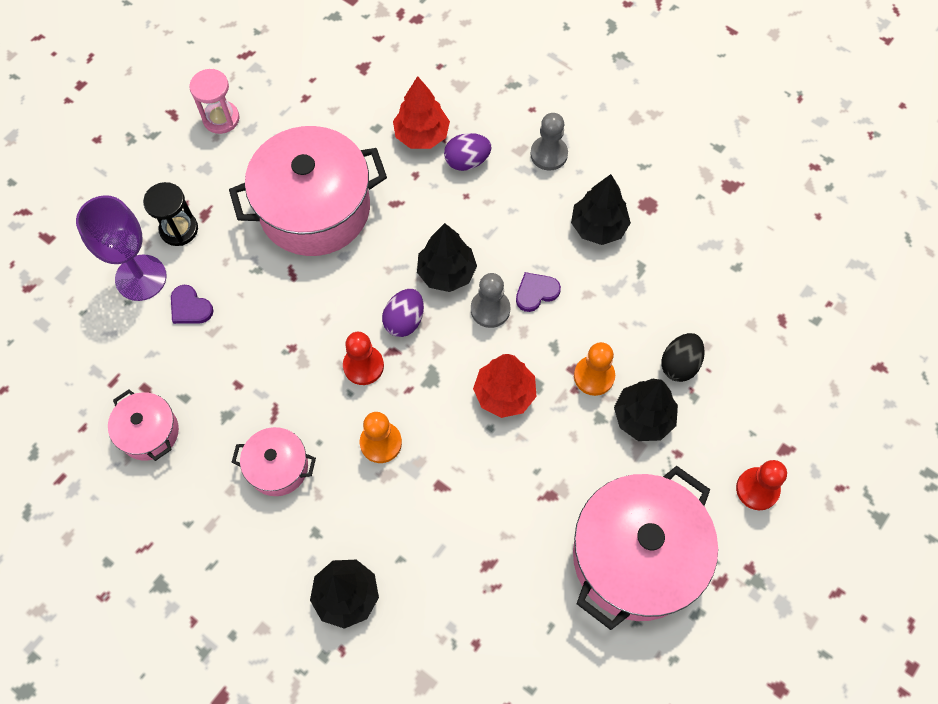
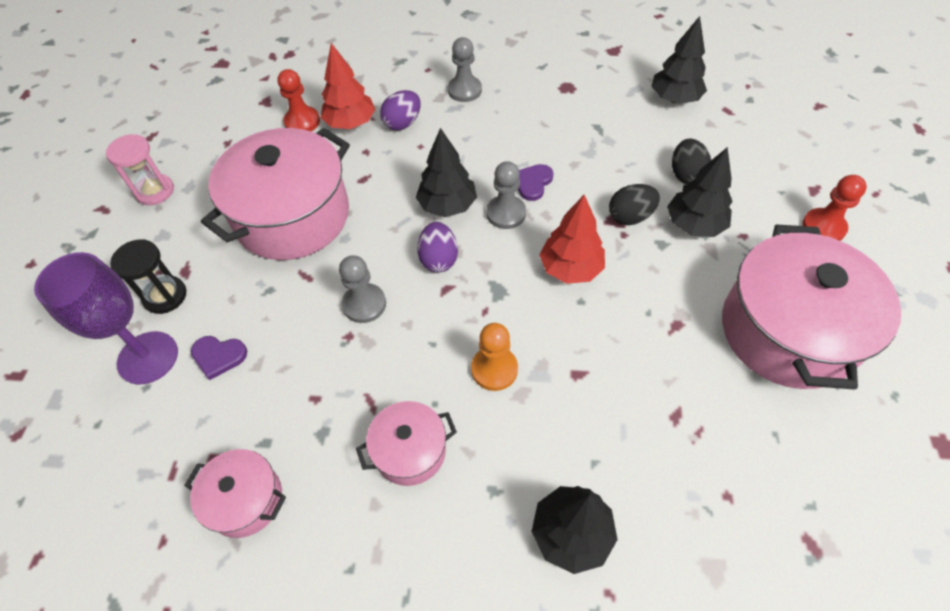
camera: 30 degrees left, 10 degrees down
(320, 327) = (364, 304): none -> grey pawn
(363, 366) = (428, 314): red pawn -> red pawn (302, 122)
(594, 376) = (630, 217): orange pawn -> black egg
(598, 227) = (543, 117): black tree -> black tree (674, 99)

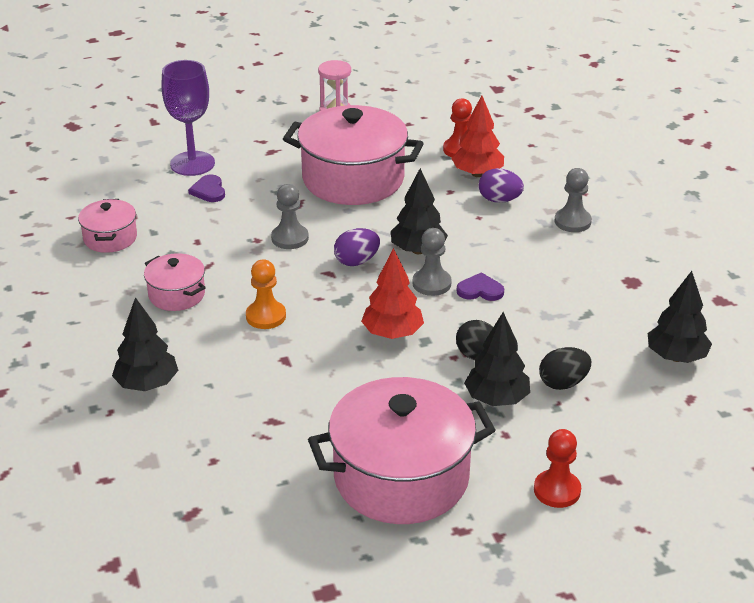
camera: 65 degrees right, 20 degrees down
(165, 296) = (245, 151): black hourglass -> none

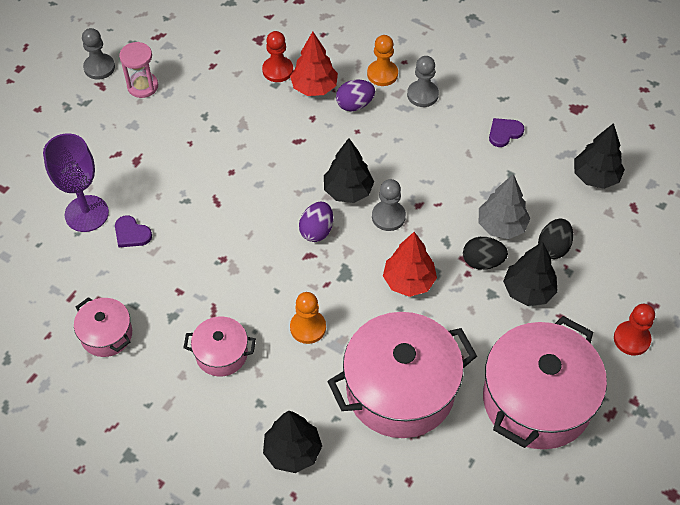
camera: 40 degrees left, 20 degrees up
(290, 238) = (245, 241): grey pawn -> grey pawn (99, 67)
(353, 179) = (230, 150): pink pot -> pink pot (400, 389)
(480, 290) = (425, 201): purple heart -> purple heart (504, 133)
(531, 342) = (501, 226): none -> grey tree
(552, 192) = (382, 74): none -> orange pawn

